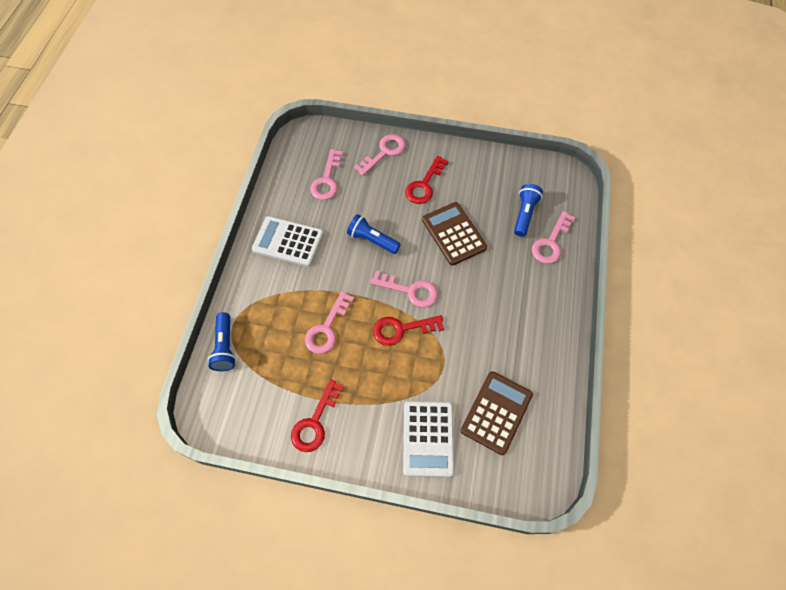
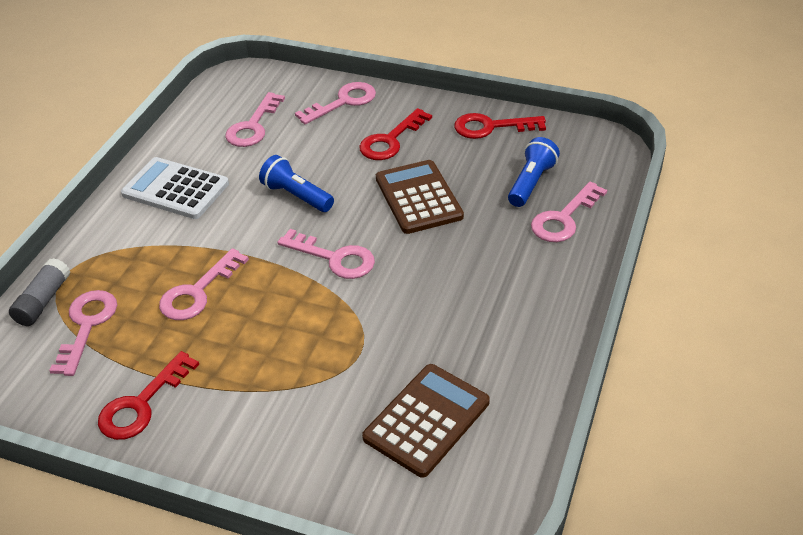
camera: 10 degrees right, 20 degrees down
(225, 347) = (43, 301): blue flashlight -> grey glue stick
(261, 364) = (86, 326): none -> pink key
(402, 329) = (308, 303): red key -> red key (491, 127)
(428, 438) = (309, 443): white calculator -> none

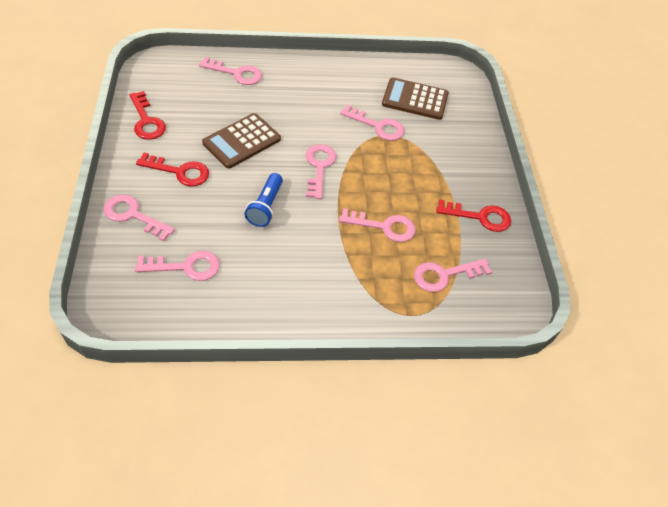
camera: 120 degrees left, 10 degrees up
(43, 301) = (440, 314): grey glue stick -> none
(175, 189) = (288, 287): white calculator -> none
(384, 346) = (377, 126): none -> pink key
(531, 183) = (206, 92): blue flashlight -> none

